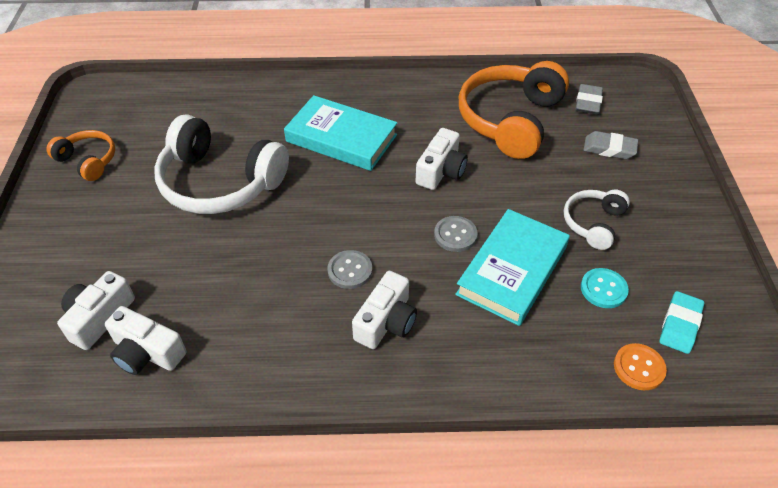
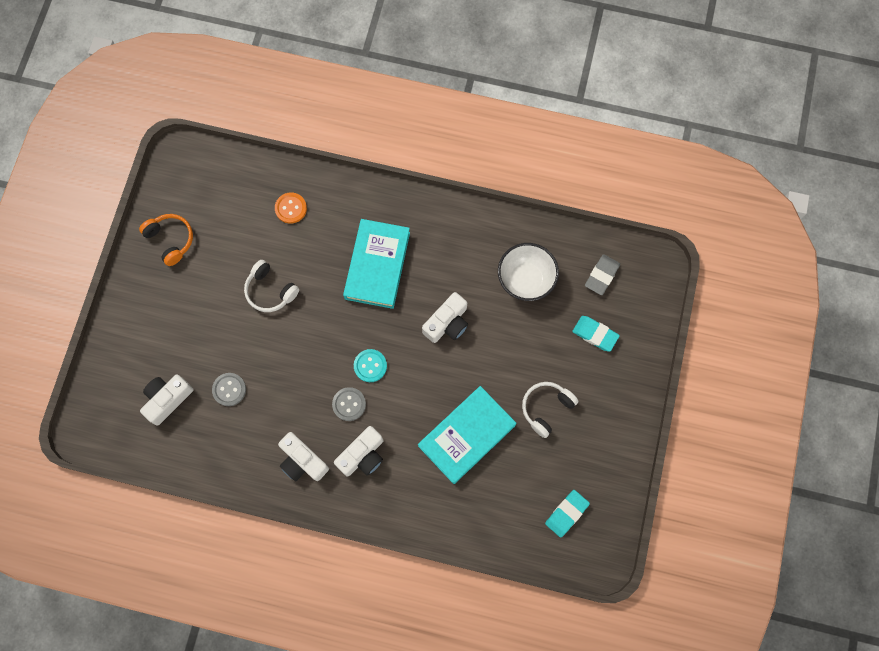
camera: 15 degrees right, 25 degrees up
(147, 352) = (197, 437): white camera -> white camera (302, 461)
(220, 182) = (270, 291): white headphones -> white headphones, size x0.52
(341, 138) = (377, 265): turquoise book -> turquoise book turned 60 degrees clockwise
(455, 235) = (436, 391): grey button -> grey button (229, 389)
(510, 120) = (525, 280): orange headphones -> white bowl
(603, 289) = (526, 469): turquoise button -> turquoise button (370, 366)
(609, 148) = (595, 334): grey eraser -> turquoise eraser
(639, 367) = (521, 538): orange button -> orange button (291, 208)

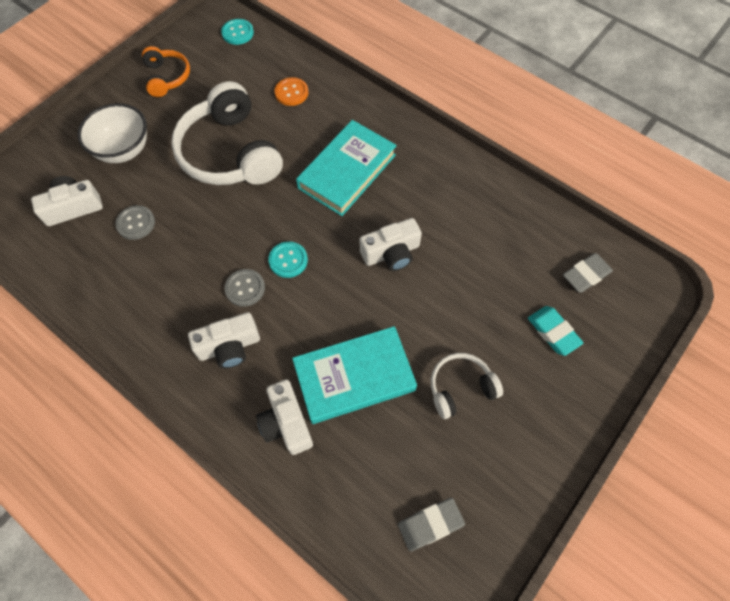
camera: 25 degrees right, 10 degrees down
(207, 165) = (237, 33): none -> turquoise button
(270, 291) = (230, 153): white headphones -> white headphones, size x1.93
(302, 461) = (164, 324): white camera -> white camera (286, 423)
(525, 280) = (497, 245): white bowl -> white bowl (124, 150)
(566, 513) = (430, 524): turquoise eraser -> grey eraser

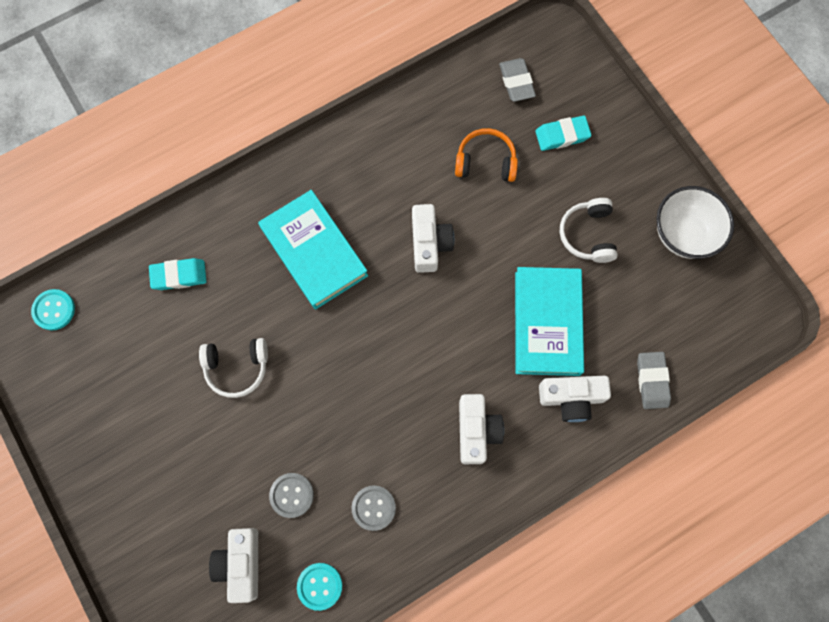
camera: 70 degrees left, 10 degrees up
(124, 150) = (181, 489): white bowl -> white bowl (683, 234)
(167, 77) = (88, 413): orange headphones -> orange headphones (485, 162)
(230, 153) = (237, 367): white headphones -> white headphones, size x0.52
(245, 288) = (417, 398): grey button -> grey button (373, 508)
(288, 260) = (400, 345): turquoise button -> turquoise button (319, 586)
(291, 93) = (179, 275): orange button -> turquoise eraser
(430, 524) = (696, 306): grey eraser -> grey eraser (652, 381)

